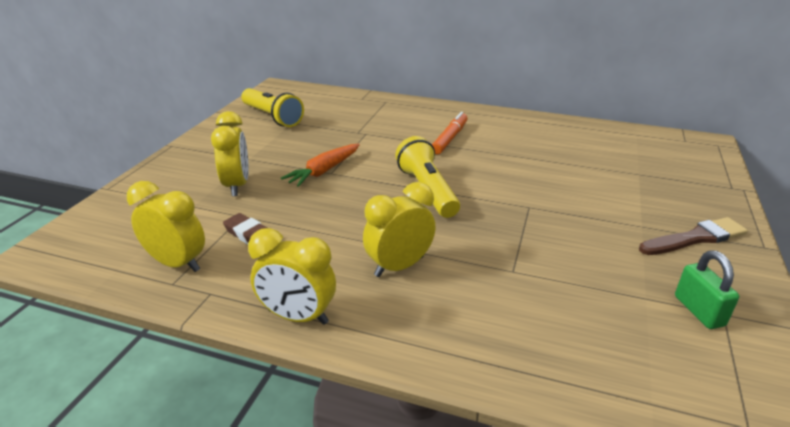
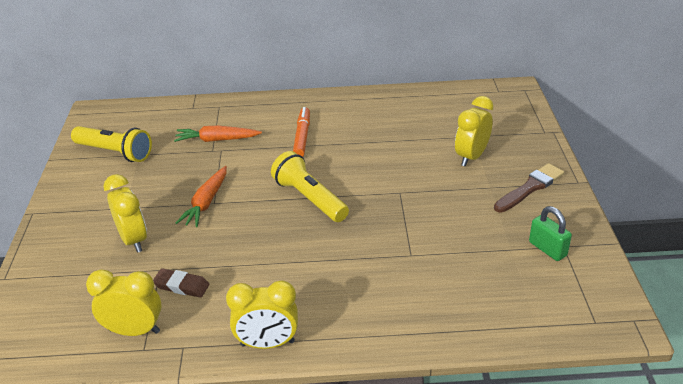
camera: 20 degrees left, 5 degrees up
(367, 125) = (217, 140): none -> orange carrot
(399, 266) = (323, 277): yellow clock -> yellow clock (471, 157)

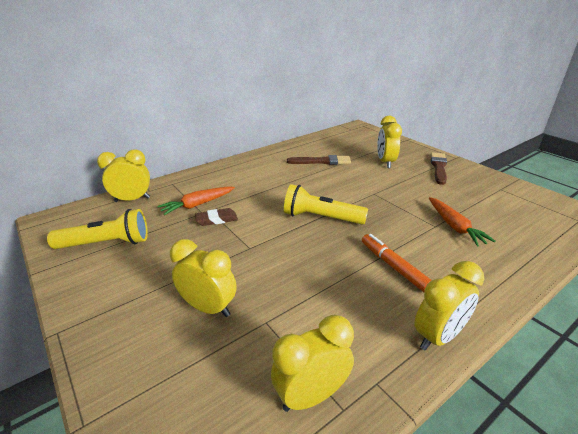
camera: 35 degrees left, 5 degrees down
(170, 113) = (132, 200): none -> yellow clock
(181, 286) = (304, 326): brown eraser -> brown eraser (216, 219)
(206, 203) = (243, 250): orange carrot -> orange carrot (455, 226)
(302, 137) = (264, 183): orange marker -> orange marker (393, 266)
(397, 129) = (322, 161): none -> brown brush
(547, 249) = (496, 193): green padlock -> none

